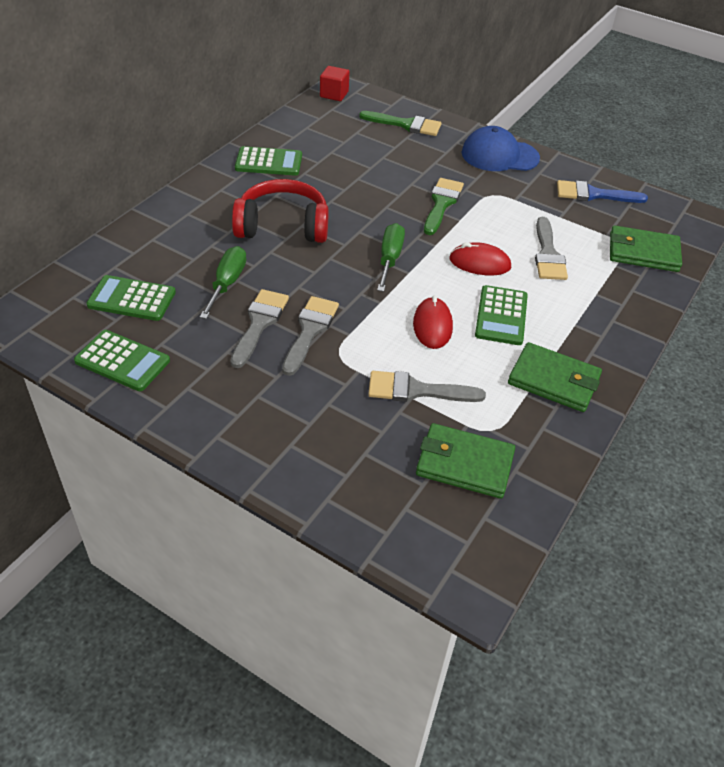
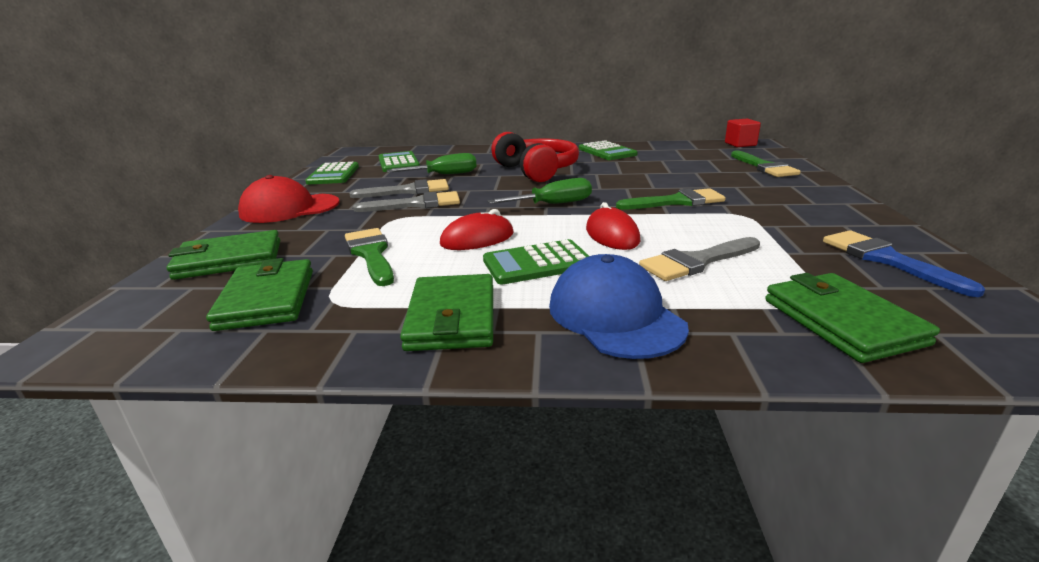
camera: 65 degrees right, 20 degrees down
(232, 419) = (289, 208): none -> red cap
(357, 480) = (229, 260): none -> green wallet
(416, 390) = (371, 254): grey brush -> green brush
(499, 155) = (820, 203): blue cap -> blue cap (615, 315)

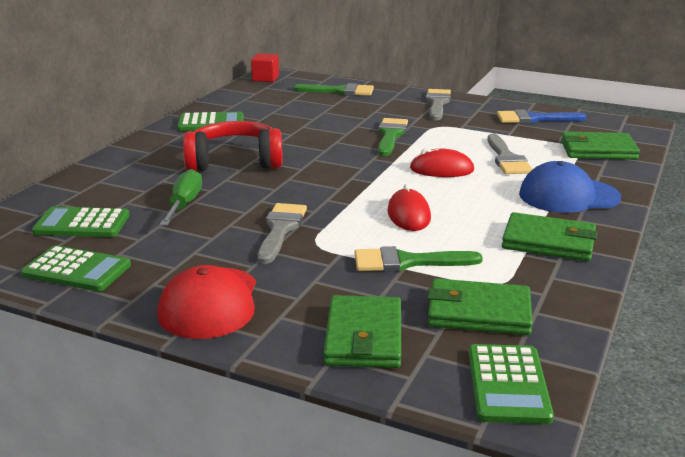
camera: 70 degrees left, 0 degrees up
(408, 191) = (225, 229): grey brush -> grey brush (437, 103)
(537, 263) = (477, 202): green calculator -> green calculator (508, 384)
(553, 204) = (350, 174): green screwdriver -> none

